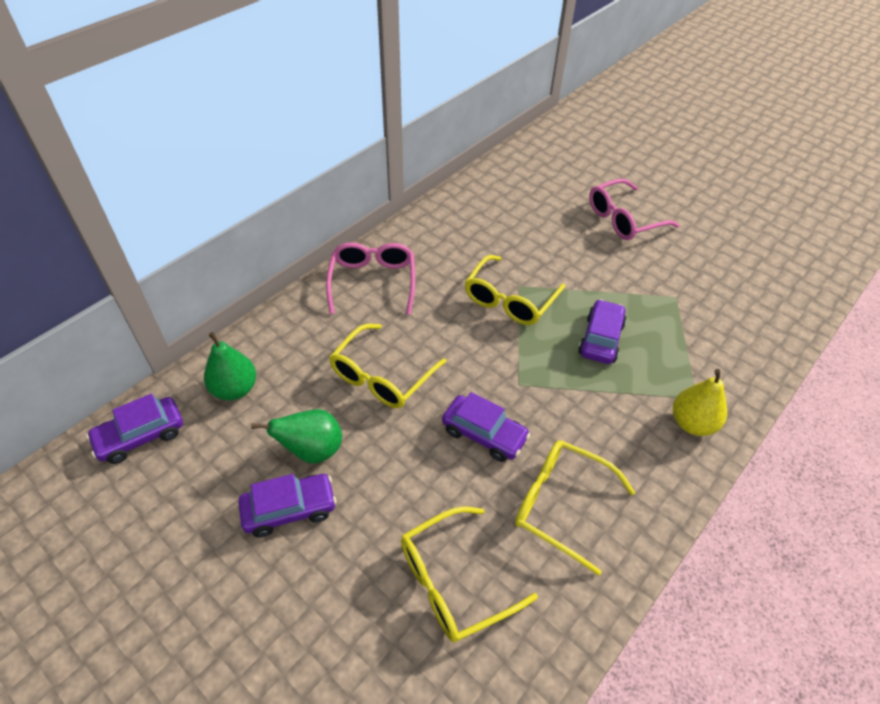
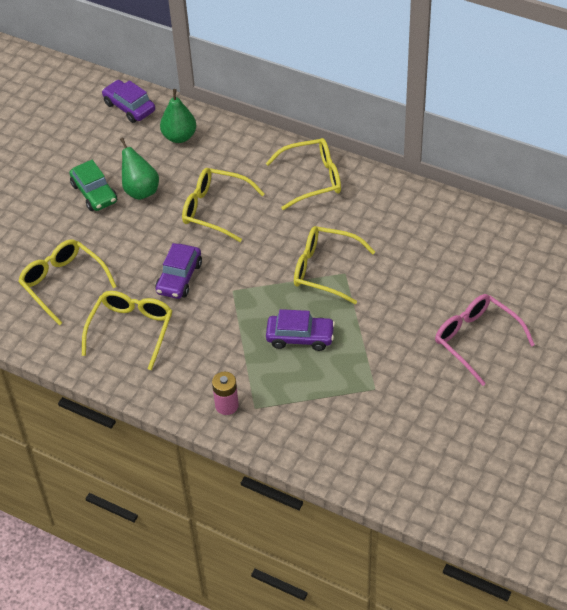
camera: 80 degrees right, 0 degrees up
(289, 509) = (94, 193): purple car -> green car
(373, 282) = (312, 179): pink glasses -> yellow glasses
(692, 423) = (226, 405): yellow pear -> pink battery

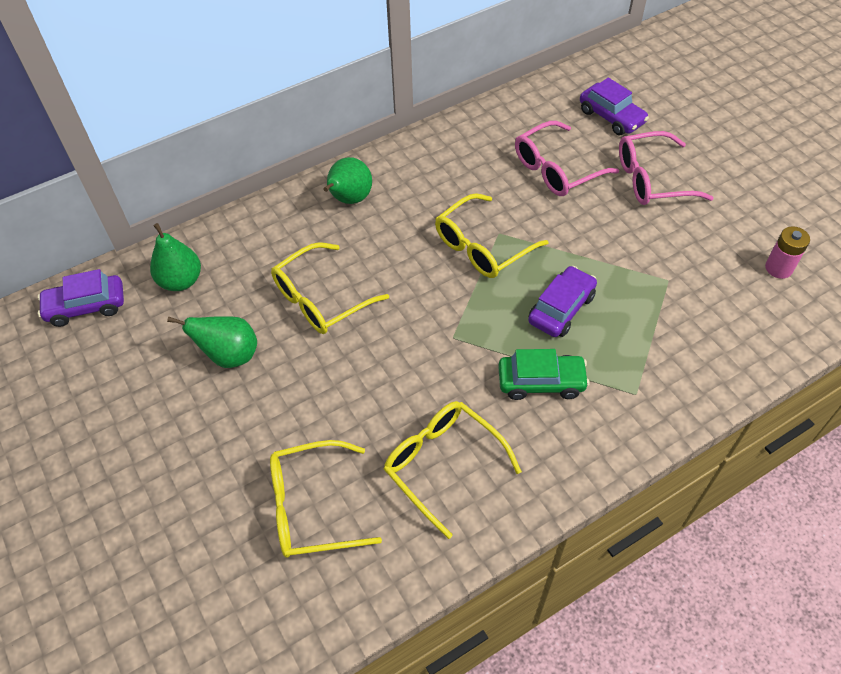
camera: 60 degrees left, 5 degrees up
(94, 193) = (191, 405): green car -> green car (541, 382)
(179, 278) = (397, 379): purple car -> purple car (611, 117)
(226, 405) = (617, 419): pink battery -> pink battery (778, 268)
(312, 179) = (349, 199): yellow glasses -> green pear
(438, 278) = (556, 169): none -> pink glasses

